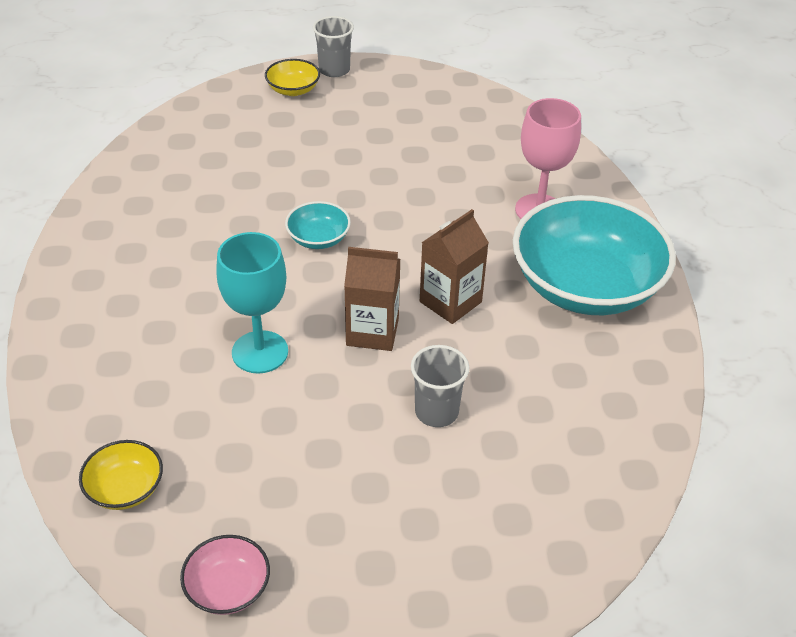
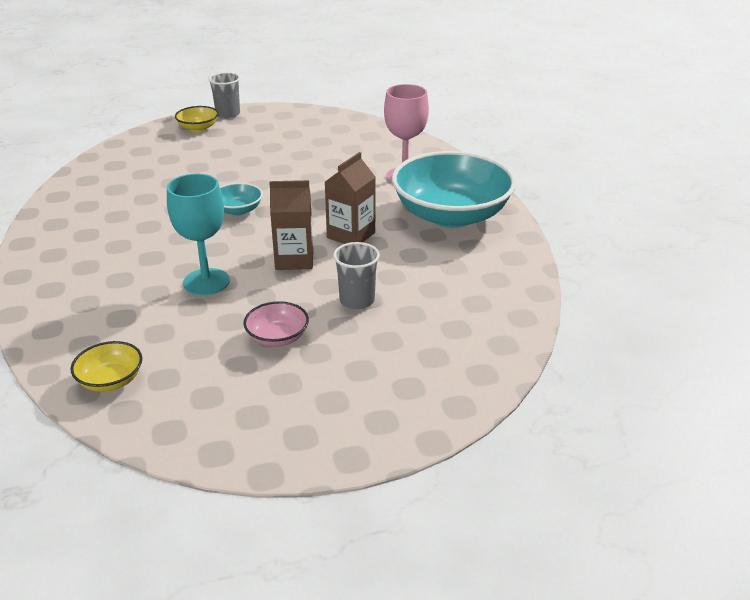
camera: 10 degrees left, 10 degrees down
(228, 588) = (212, 432): pink bowl -> pink bowl (277, 337)

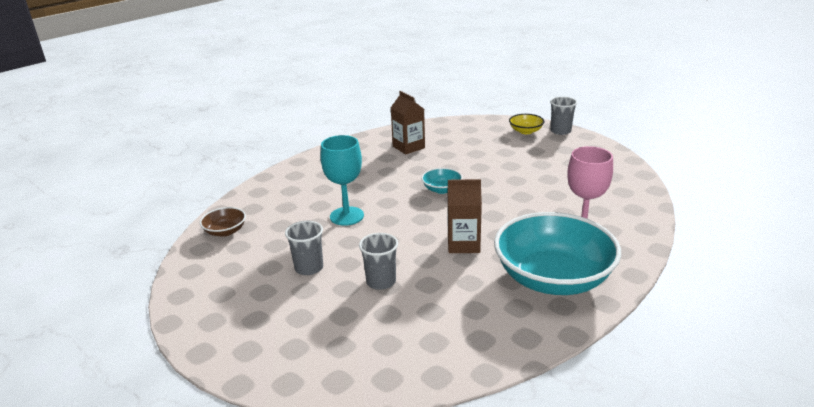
camera: 60 degrees right, 5 degrees down
(111, 380) = (225, 231): yellow bowl -> brown bowl
(277, 337) = (309, 268): pink bowl -> grey cup
(294, 259) = (405, 235): brown carton -> brown carton (408, 147)

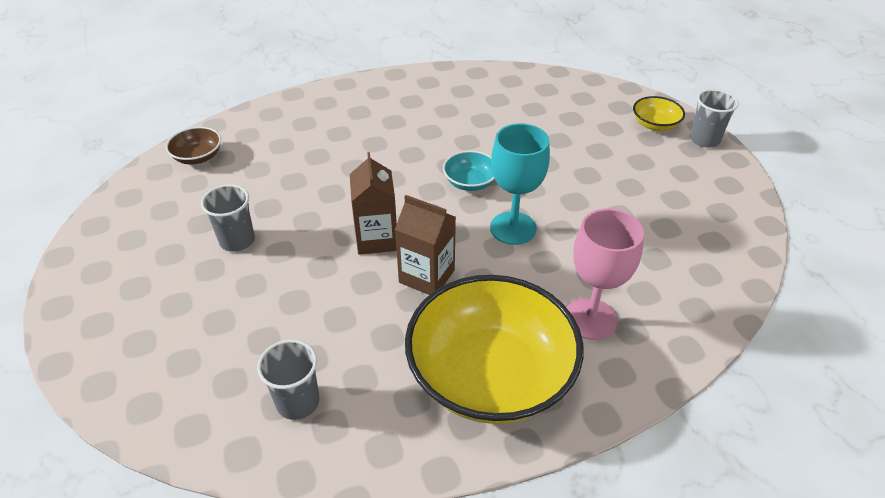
camera: 25 degrees right, 15 degrees up
(347, 216) = (332, 182): turquoise goblet -> turquoise goblet (513, 228)
(381, 281) = (293, 292): grey cup -> grey cup (298, 402)
(408, 147) = (484, 103): brown carton -> brown carton (376, 239)
(553, 278) = (490, 375): turquoise bowl -> yellow bowl

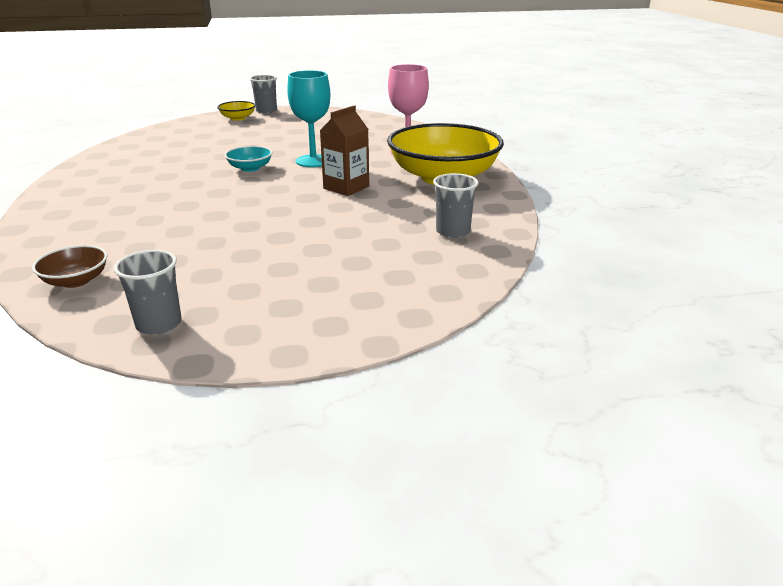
camera: 80 degrees left, 15 degrees down
(237, 240) = (250, 256): grey cup -> grey cup (159, 324)
(376, 239) = (292, 201): brown carton -> none

